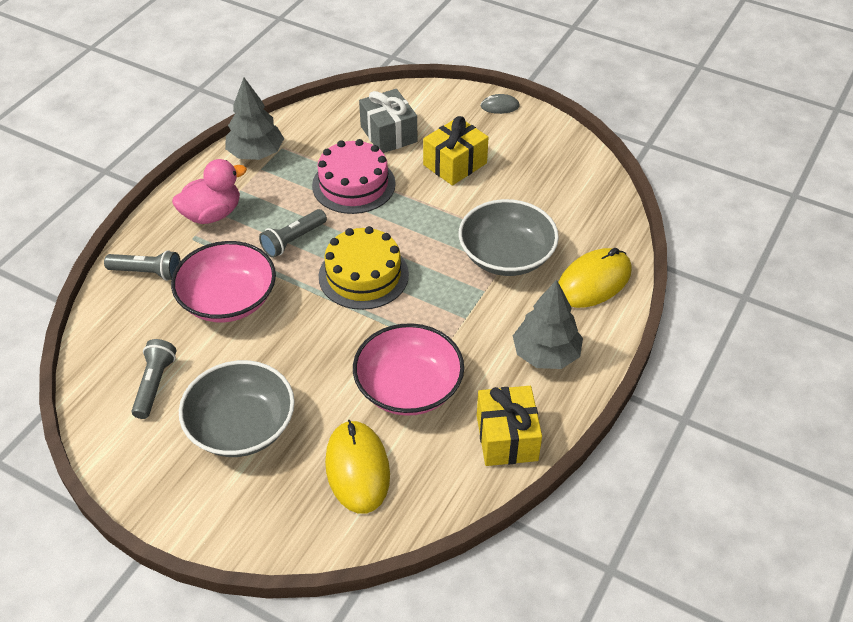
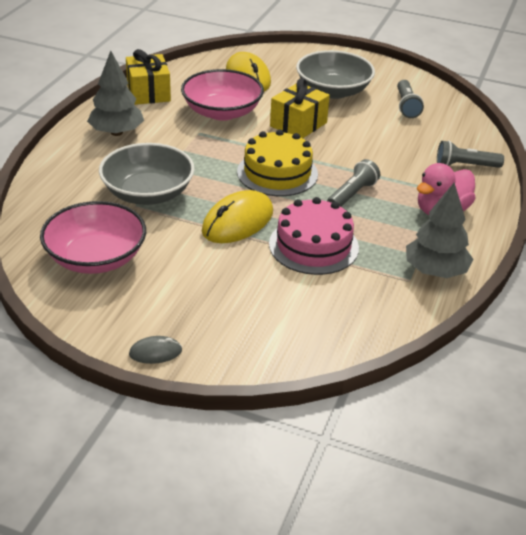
camera: 170 degrees right, 10 degrees down
(228, 300) = (384, 152): pink bowl -> pink bowl (96, 258)
(388, 134) = (292, 304): grey gift -> none
(455, 164) = (207, 273): yellow gift -> yellow gift (298, 124)
(594, 281) = (67, 178): yellow mouse -> yellow mouse (237, 222)

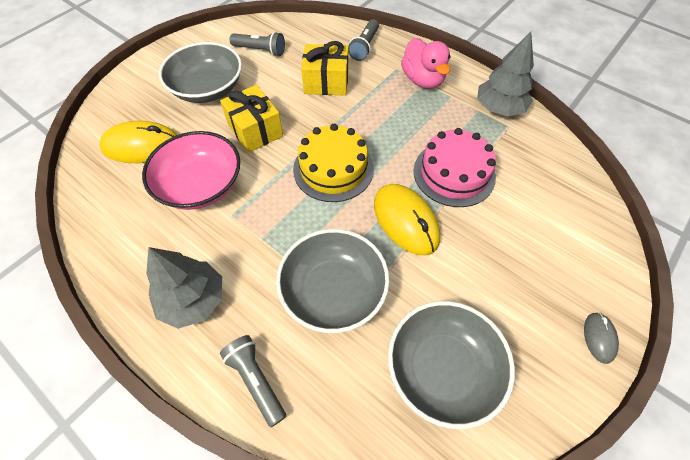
camera: 70 degrees left, 20 degrees up
(96, 258) = (443, 369): pink bowl -> grey bowl
(148, 93) = (118, 247): yellow gift -> yellow gift (326, 82)
(352, 194) = (385, 126): grey flashlight -> grey flashlight (256, 380)

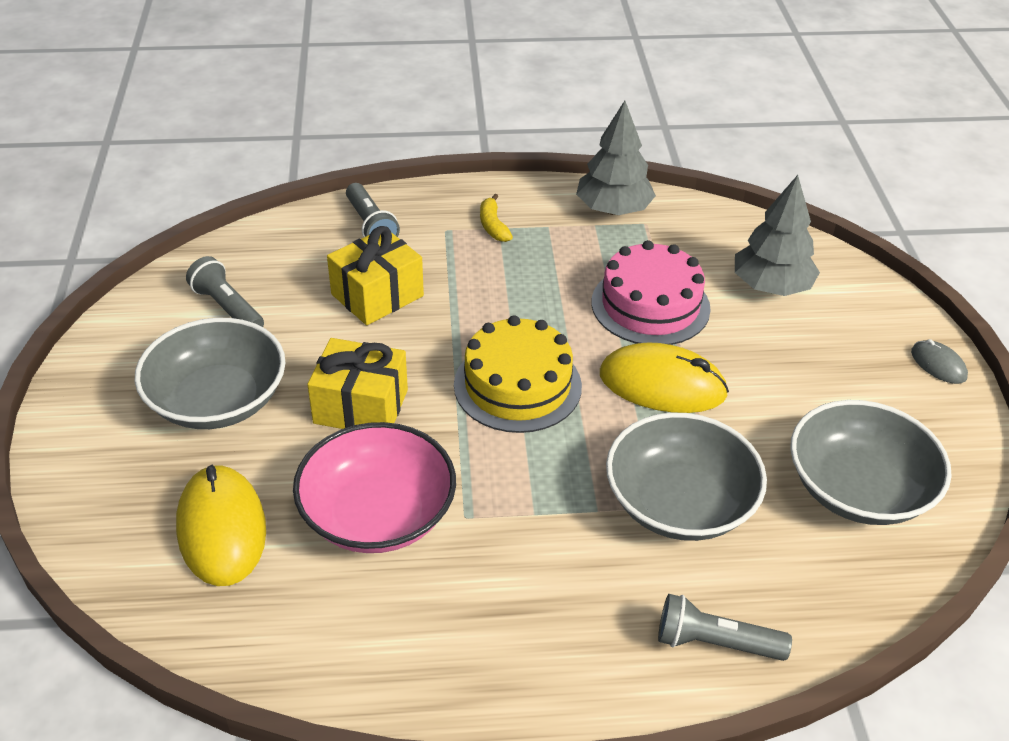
camera: 45 degrees left, 15 degrees down
(142, 146) = (222, 529): yellow mouse -> yellow mouse turned 60 degrees counterclockwise
(193, 300) = (545, 632): grey tree -> grey tree (771, 287)
(260, 50) = (228, 308): grey flashlight -> grey flashlight turned 105 degrees counterclockwise
(422, 80) = (493, 226): pink duck -> yellow banana

